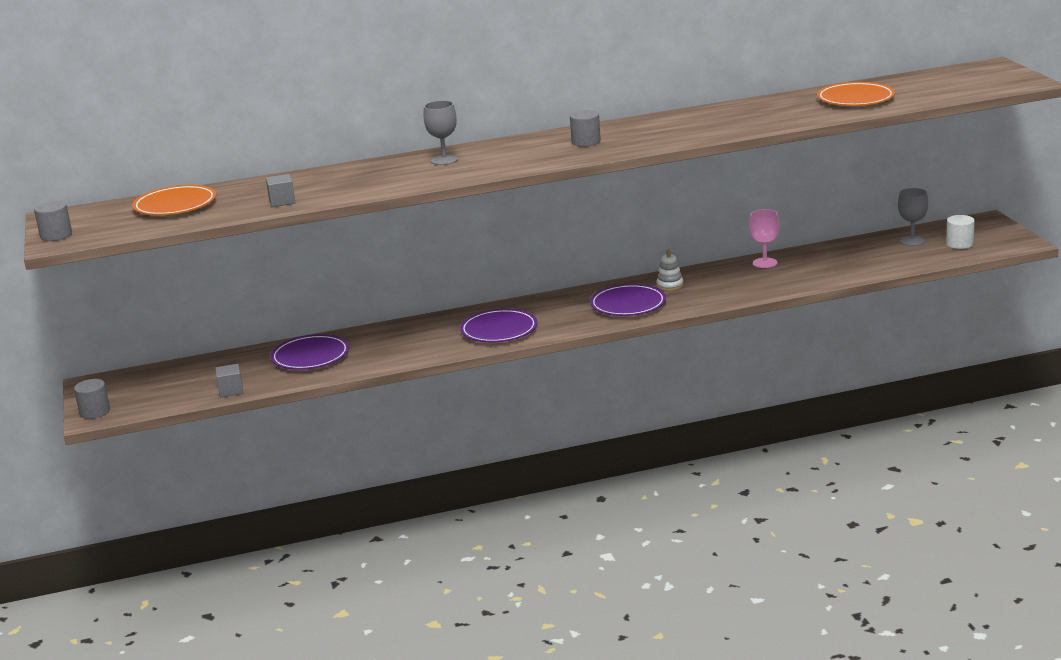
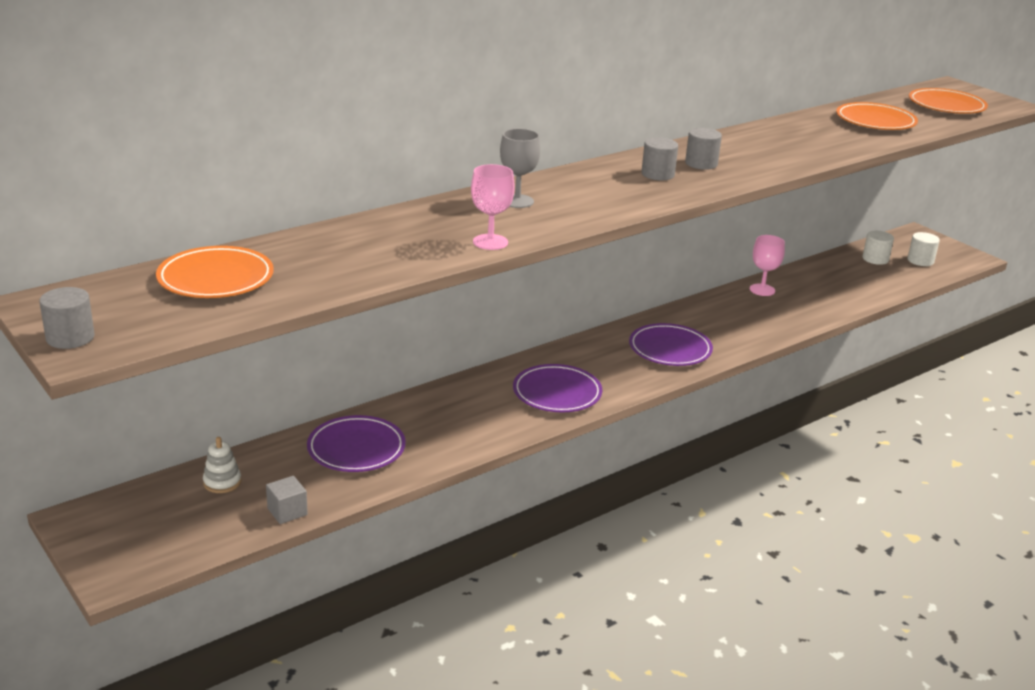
camera: 25 degrees left, 5 degrees up
(95, 412) = (112, 567): grey cylinder -> grey cylinder (701, 163)
(282, 201) = (366, 268): grey cube -> none
(390, 187) = (490, 242): none -> pink goblet
(670, 286) = (692, 323): white stacking toy -> white stacking toy (222, 482)
(912, 241) = (875, 259): grey goblet -> white cylinder
(953, 84) = (946, 106): none -> orange plate

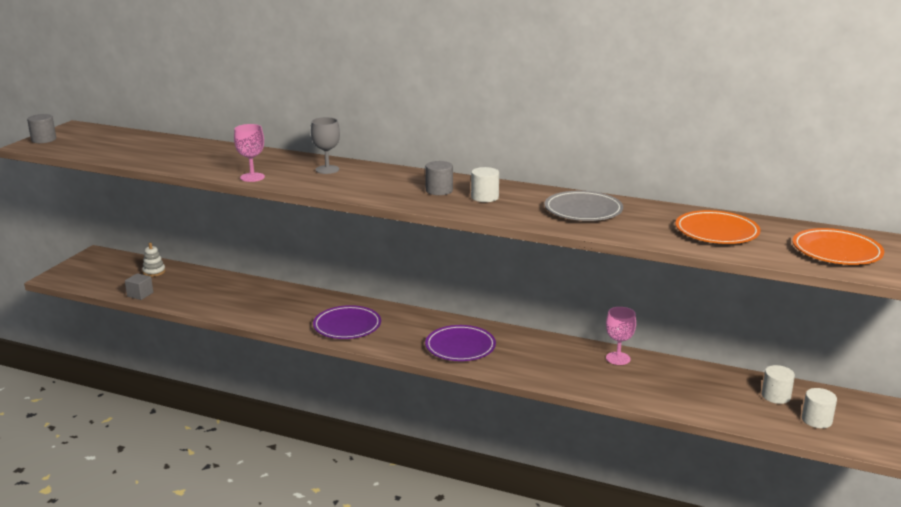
camera: 60 degrees right, 5 degrees down
(216, 278) = (133, 143): orange plate -> none
(356, 448) = (218, 291): purple plate -> none
(701, 163) = (484, 197): grey cylinder -> white cylinder
(779, 142) = (583, 210): none -> grey plate

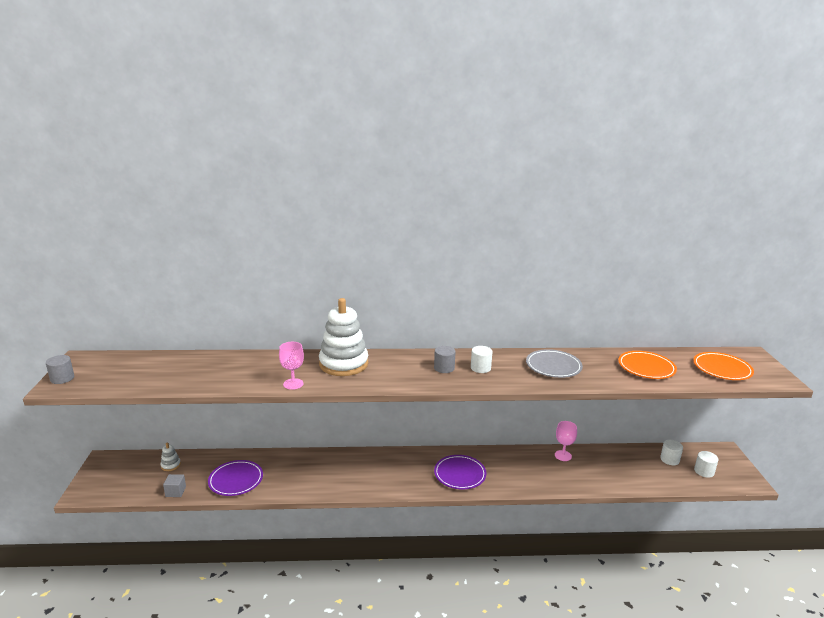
camera: 25 degrees left, 0 degrees up
(327, 169) = (343, 364): grey goblet -> white stacking toy
(347, 326) = (367, 477): purple plate -> purple plate (236, 480)

